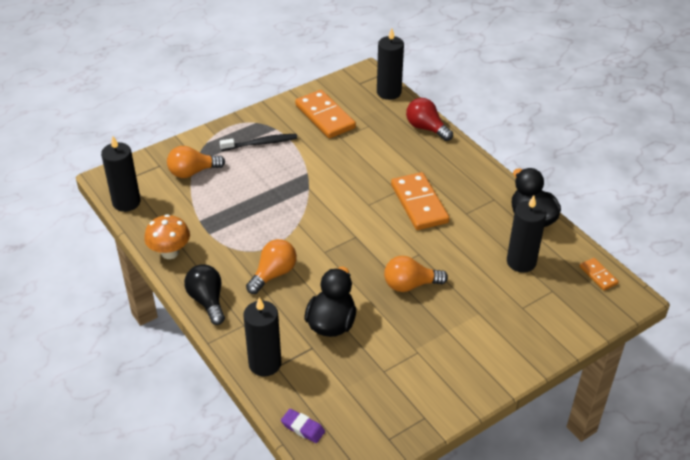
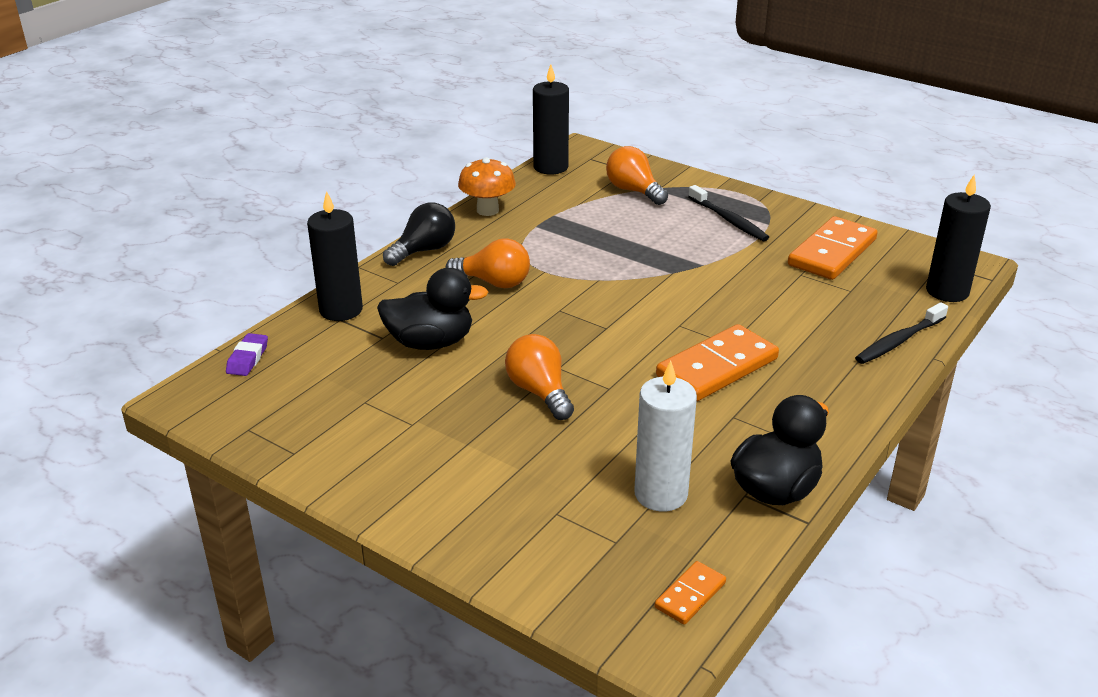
camera: 70 degrees right, 10 degrees down
(426, 128) = (899, 341): red light bulb -> black toothbrush
(521, 262) = (661, 494): black candle -> white candle

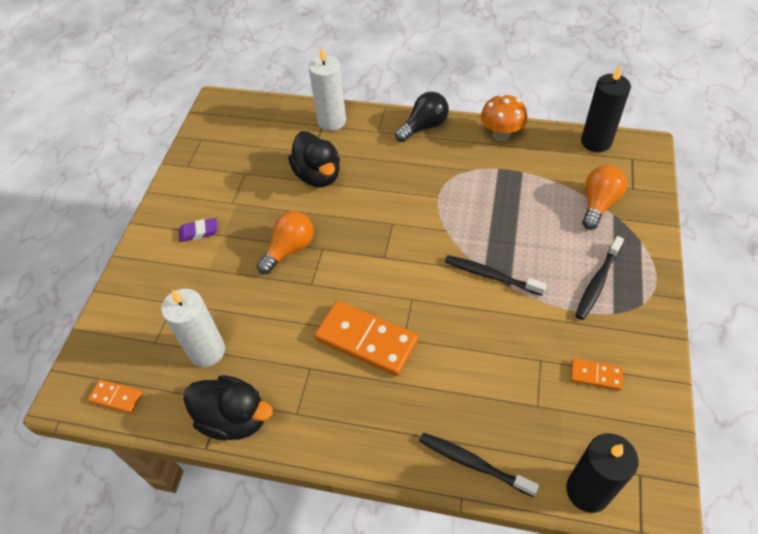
camera: 70 degrees right, 20 degrees up
(248, 359) = (263, 108): purple eraser -> purple eraser (199, 232)
(341, 310) = (332, 121): black candle -> white candle
(424, 250) = (424, 126): black light bulb -> black light bulb turned 60 degrees counterclockwise
(494, 282) = (406, 176): orange light bulb -> none
(681, 271) = (491, 276): none -> black toothbrush
(832, 252) = (595, 375): orange domino -> orange domino, size x0.50

